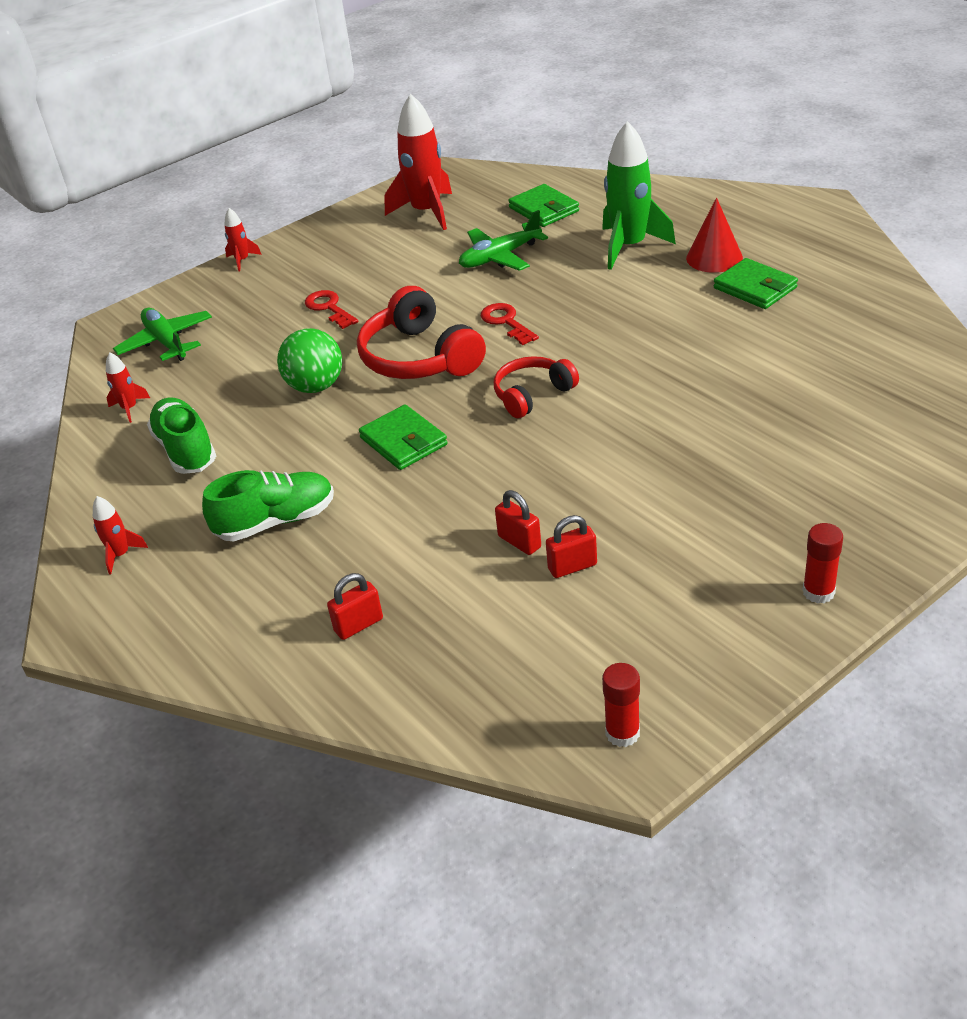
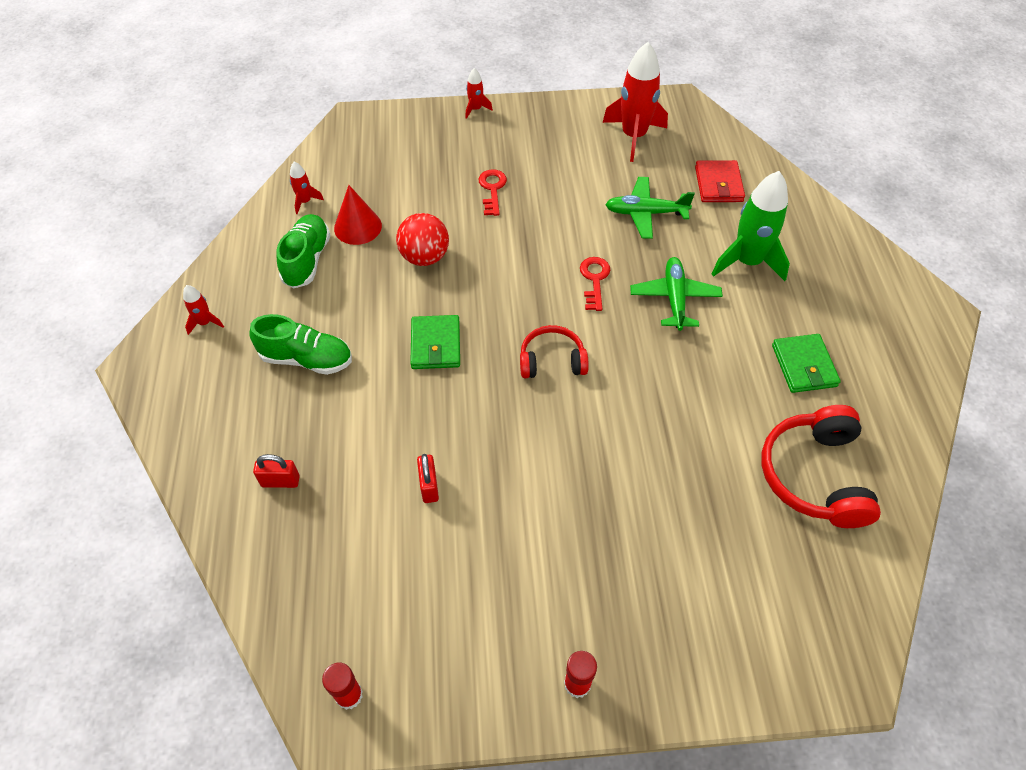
camera: 30 degrees right, 15 degrees up
(166, 342) = (371, 156): green plane -> green plane (674, 298)
(315, 386) = (424, 257): green ball -> red ball
(419, 358) = (509, 275): red headphones -> red headphones (814, 475)
(544, 209) = (718, 184): green wallet -> red wallet
(572, 567) = (442, 533): red padlock -> none
(714, 257) = (801, 314): red cone -> red cone (358, 227)

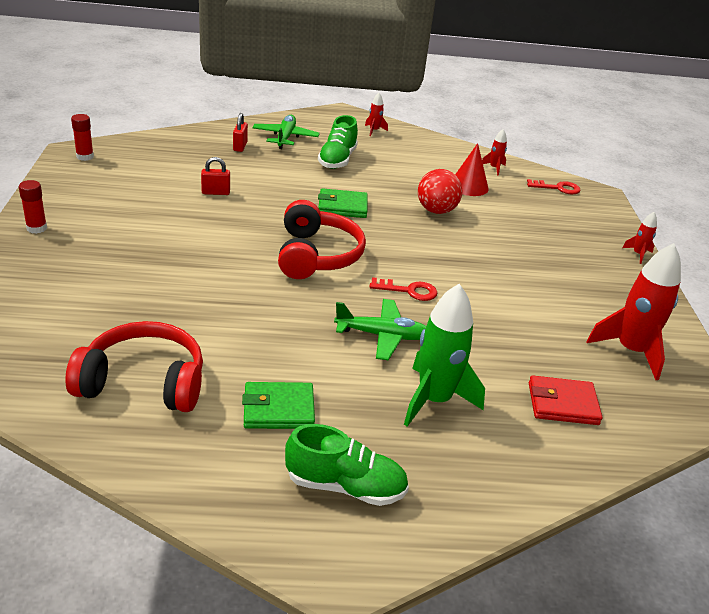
camera: 90 degrees right, 20 degrees down
(307, 260) = (432, 165): green shoe -> green shoe (345, 486)
(492, 189) = (523, 251): red key -> red key (557, 188)
(552, 361) = (316, 255): red headphones -> red headphones, size x1.63
(645, 213) = (504, 338): green plane -> green plane (285, 137)

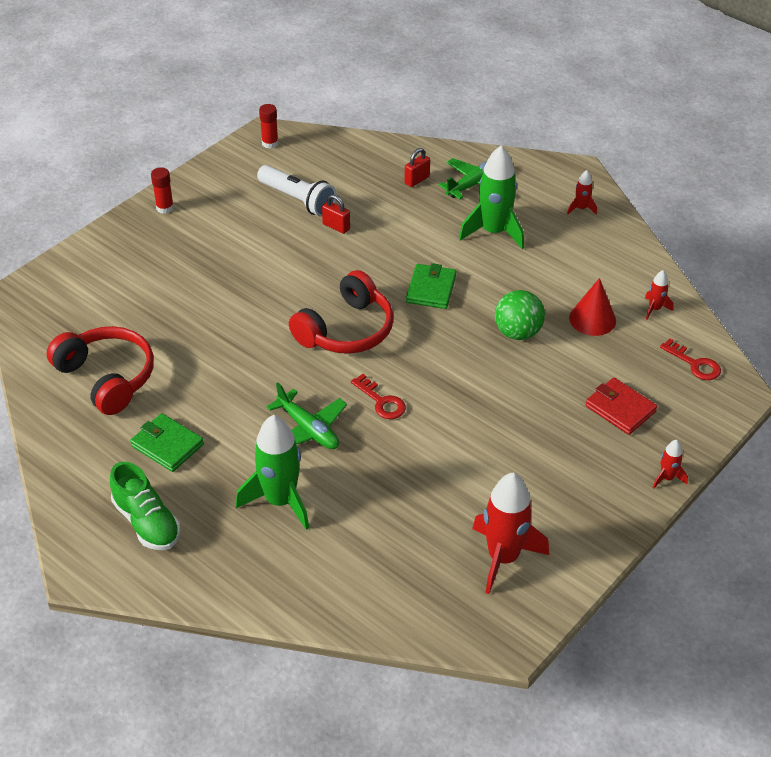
camera: 45 degrees right, 10 degrees up
(159, 185) = (298, 200): none -> white flashlight
(337, 160) = (494, 232): green shoe -> green rocket
(342, 206) = (431, 289): green wallet -> green wallet turned 60 degrees clockwise
(436, 210) = (517, 332): red ball -> green ball
(562, 404) = (374, 562): red wallet -> red wallet (620, 409)

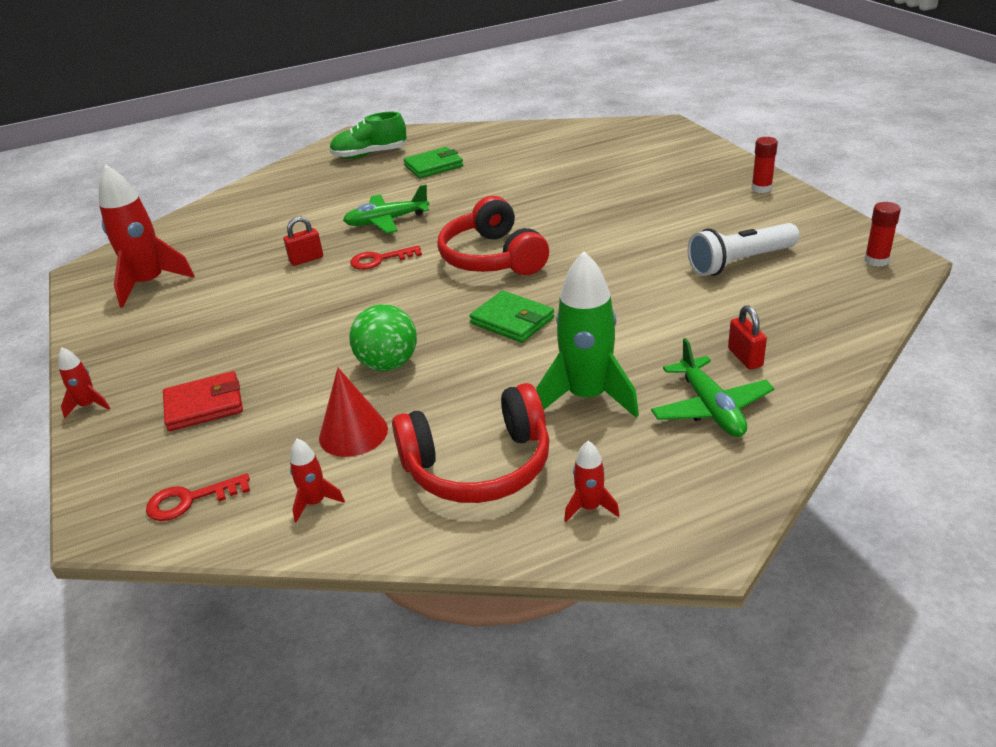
camera: 120 degrees right, 10 degrees down
(107, 377) = (531, 150): red headphones -> red headphones (479, 465)
(280, 501) = (328, 201): green rocket -> none
(336, 226) = (672, 279): red padlock -> red padlock (306, 259)

